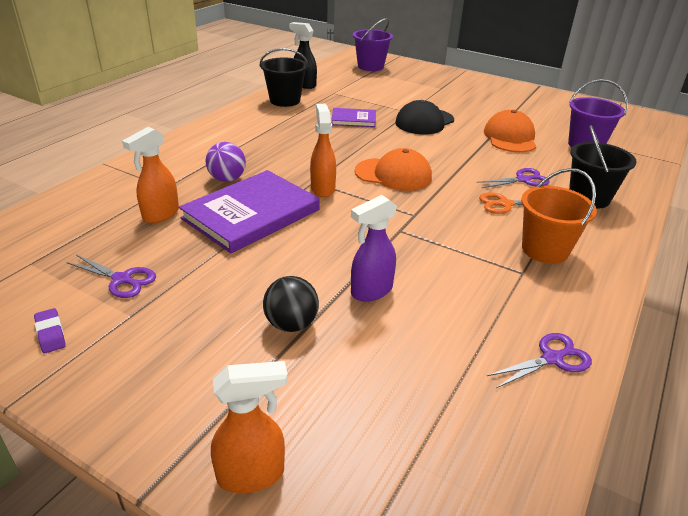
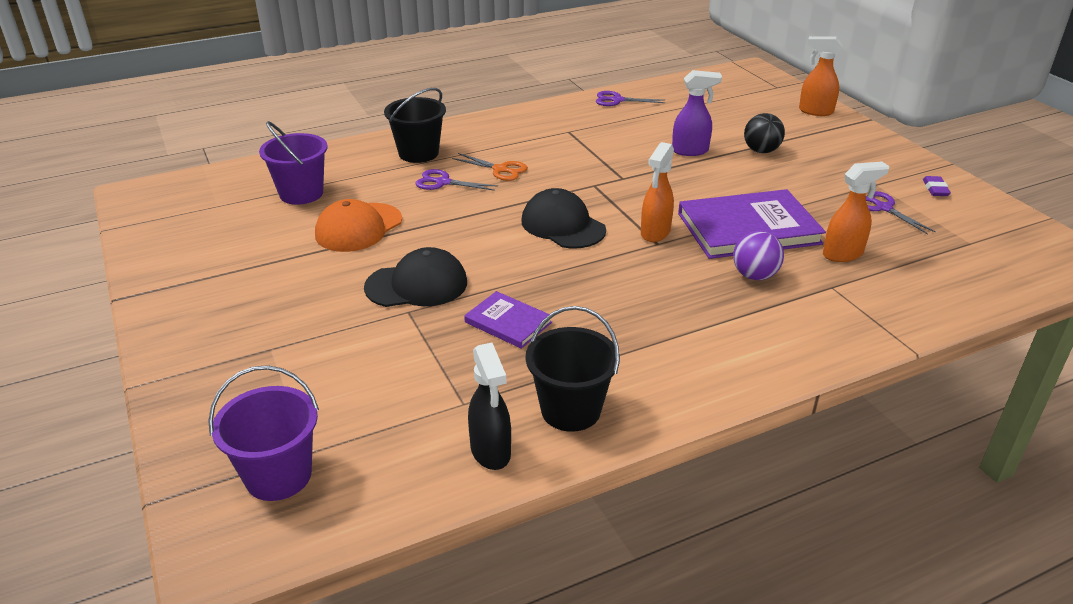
camera: 145 degrees left, 0 degrees up
(393, 174) = (563, 225): orange cap -> black cap
(545, 250) = (529, 136): orange bucket -> none

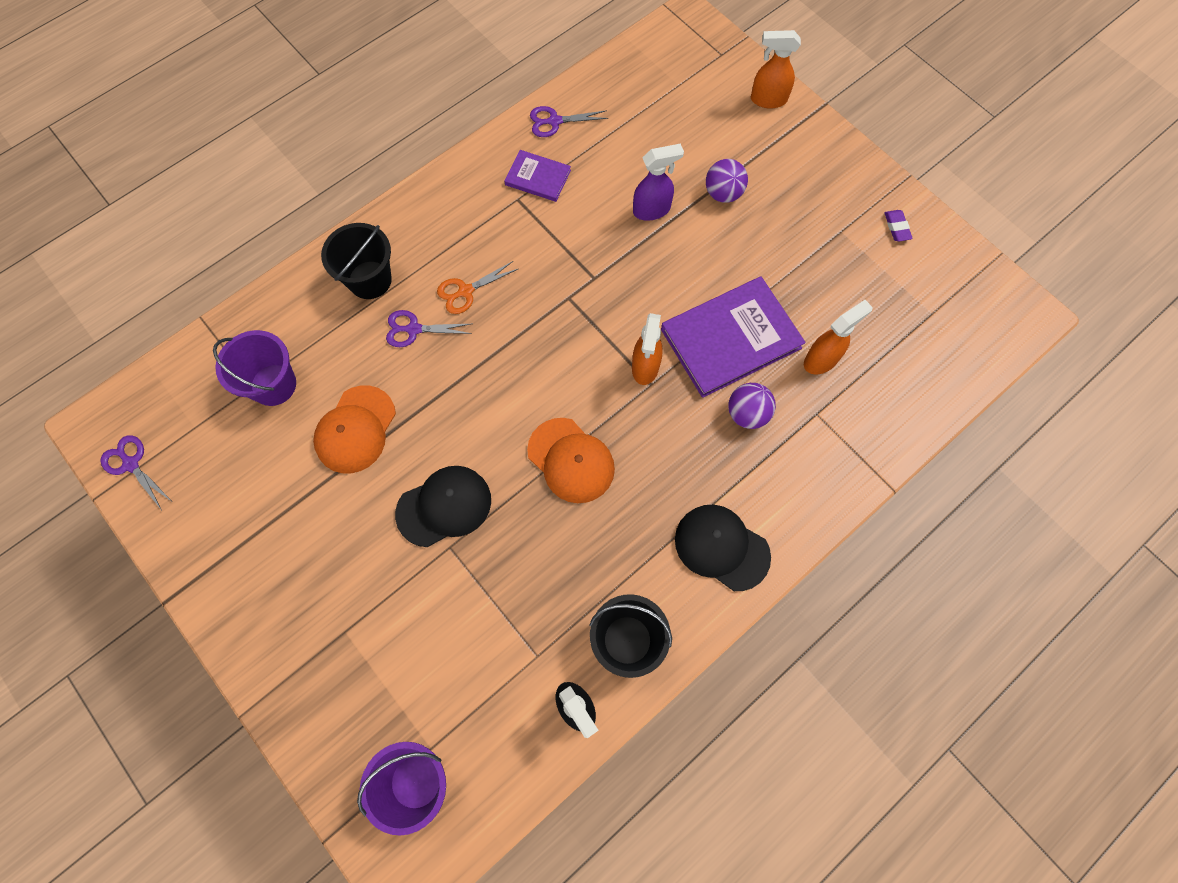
camera: 15 degrees left, 35 degrees up
(500, 169) = (466, 291): orange scissors -> orange scissors turned 135 degrees clockwise
(508, 322) = (544, 539): purple book -> purple book (538, 177)
(558, 276) = (571, 460): none -> orange cap
(563, 225) = (555, 376): black cap -> black cap (721, 547)
(761, 151) = (723, 193): black ball -> purple ball
(883, 208) = (851, 273): purple scissors -> purple scissors (131, 464)

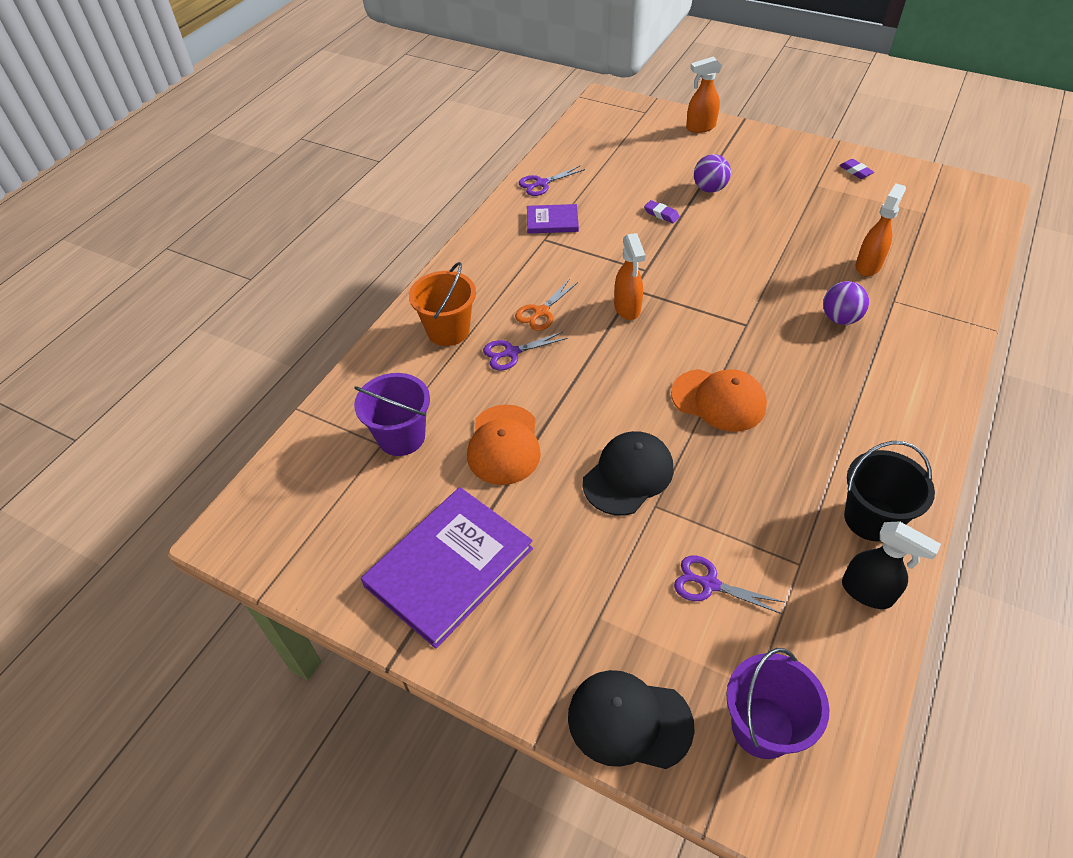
camera: 20 degrees left, 20 degrees down
(131, 464) = (286, 553): purple scissors -> purple scissors (709, 584)
(370, 280) = (448, 331): black bucket -> orange bucket
(645, 367) = (733, 315): orange spray bottle -> orange spray bottle (627, 309)
(652, 210) = (661, 214): purple spray bottle -> purple eraser
(721, 547) = (895, 417): black cap -> black cap (629, 721)
(731, 339) = (787, 275): purple book -> purple book (449, 567)

